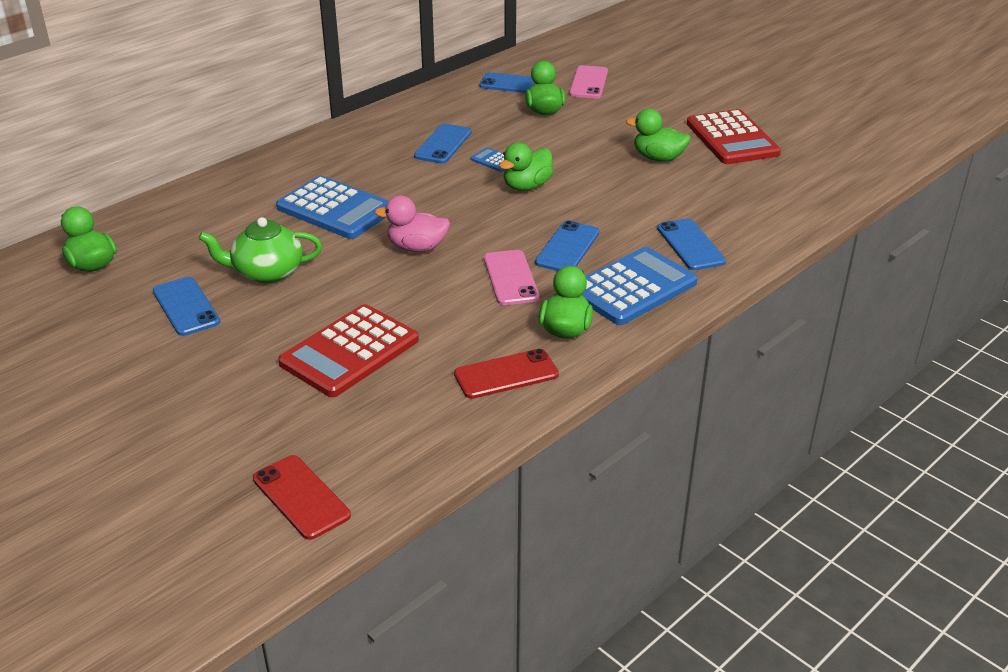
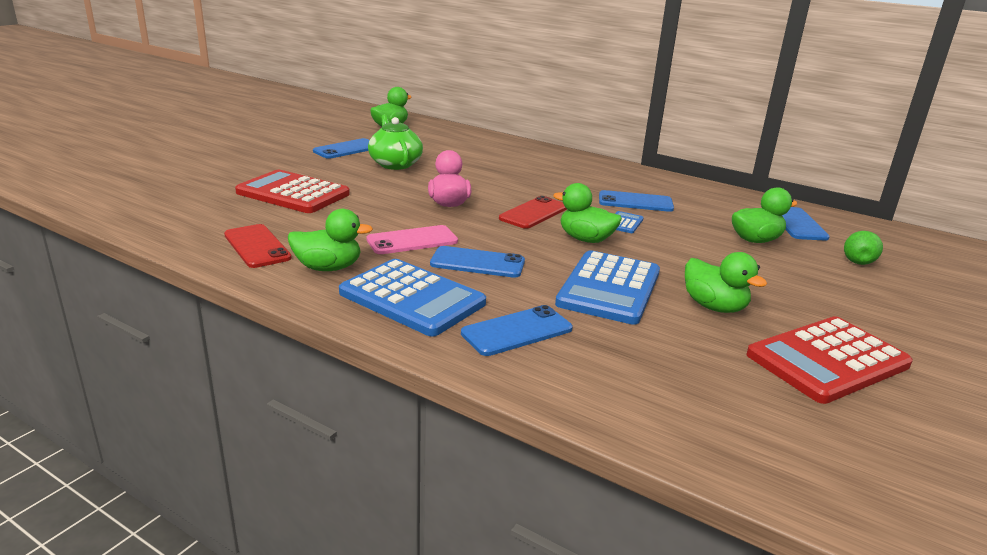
camera: 75 degrees right, 10 degrees down
(301, 497) = (123, 193): red phone -> red phone (534, 213)
(335, 209) = (494, 175): blue calculator -> blue calculator (609, 288)
(588, 83) = (857, 260): pink phone -> green pear
(658, 158) = (714, 306): green duck -> green duck turned 135 degrees clockwise

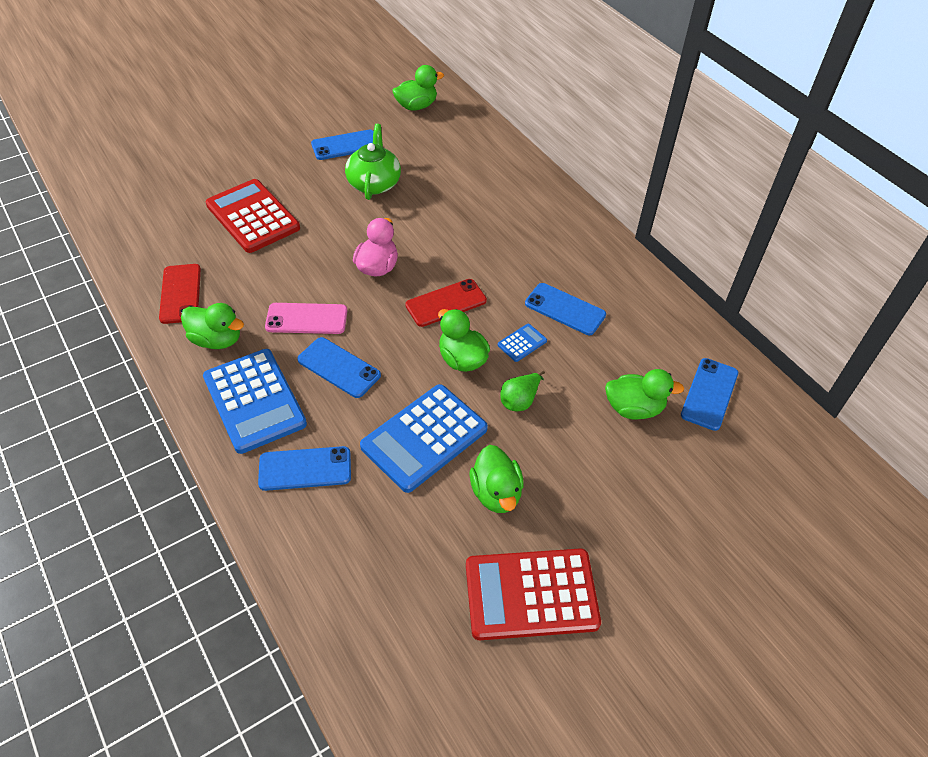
camera: 25 degrees right, 25 degrees up
(857, 260) = (713, 472): green pear -> green pear (520, 400)

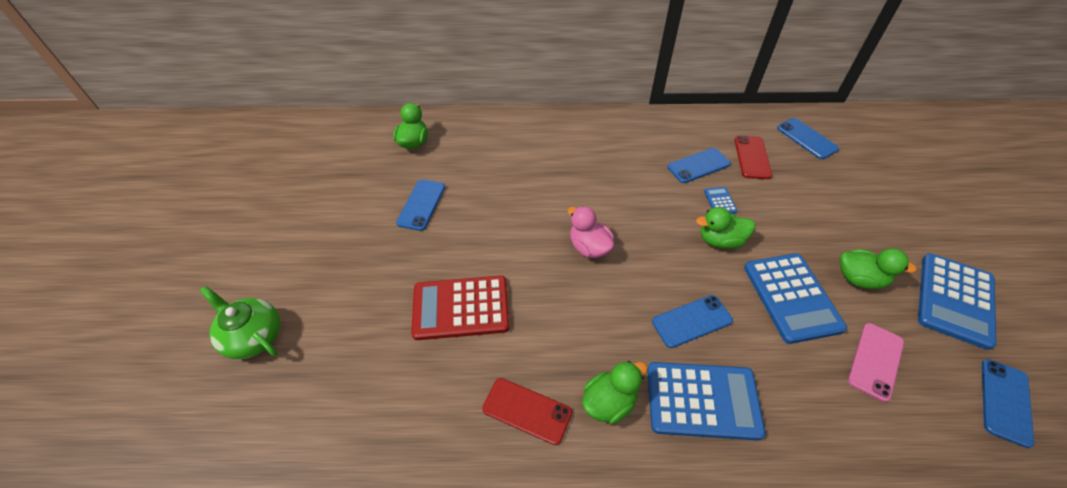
camera: 55 degrees left, 0 degrees up
(305, 469) = (797, 392): blue phone -> blue phone (1005, 402)
(306, 319) = (621, 320): pink phone -> pink phone (875, 361)
(374, 183) = (486, 207): green teapot -> green teapot (253, 336)
(446, 303) = (656, 224): red phone -> red phone (752, 157)
(520, 400) = (775, 227): green pear -> none
(531, 594) = (954, 300): red calculator -> blue calculator
(634, 408) = (805, 176): green duck -> none

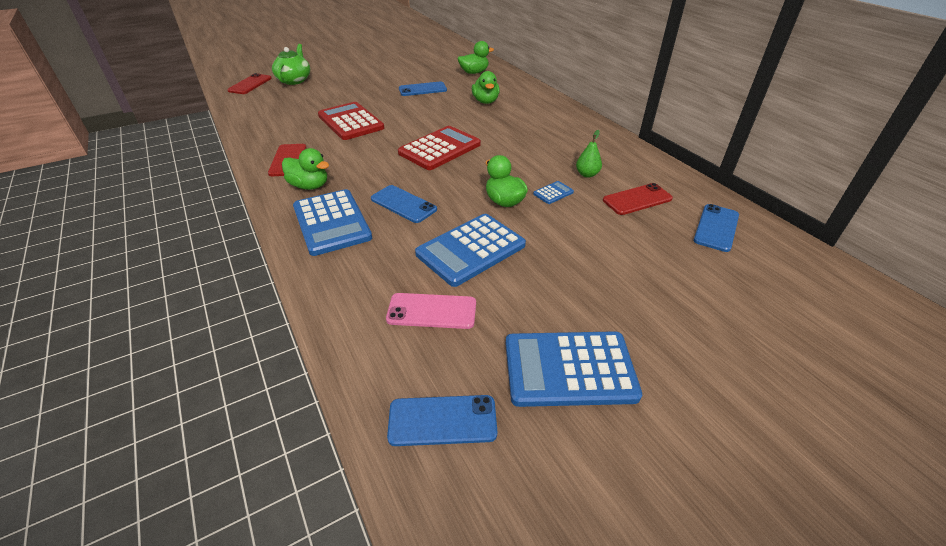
camera: 60 degrees right, 10 degrees down
(208, 405) = (250, 84): none -> red phone
(589, 247) = (440, 149): pink duck -> red calculator
(698, 165) = (587, 174): blue phone -> green pear
(859, 279) = (533, 289): green duck -> green duck (485, 101)

